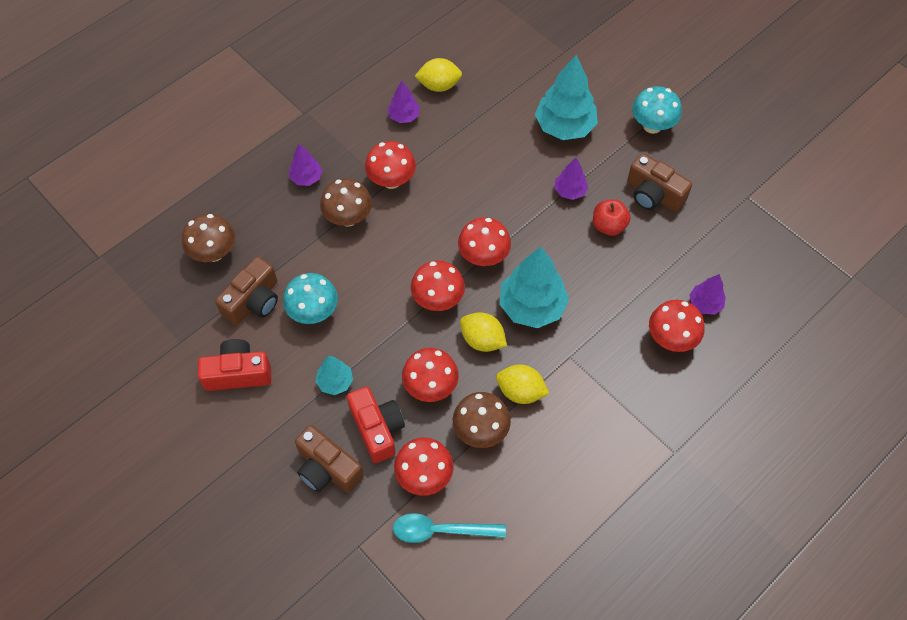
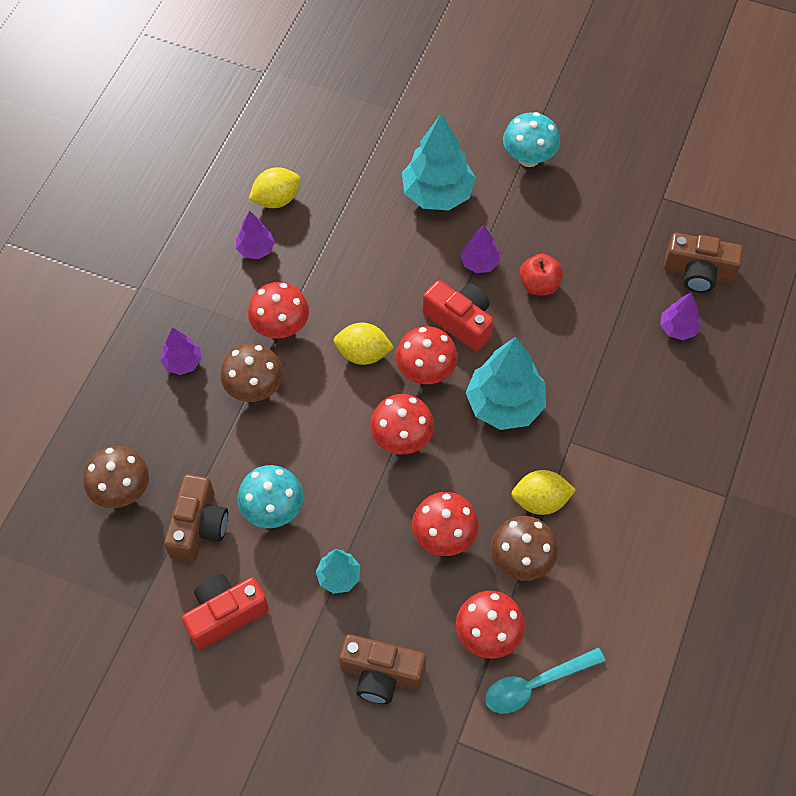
camera: 25 degrees left, 0 degrees up
(377, 429) = (411, 607): red camera -> red camera (460, 321)
(482, 340) = (472, 463): yellow lemon -> yellow lemon (363, 354)
(653, 194) = (568, 232): brown camera -> brown camera (698, 272)
(671, 339) = (663, 379): red mushroom -> none

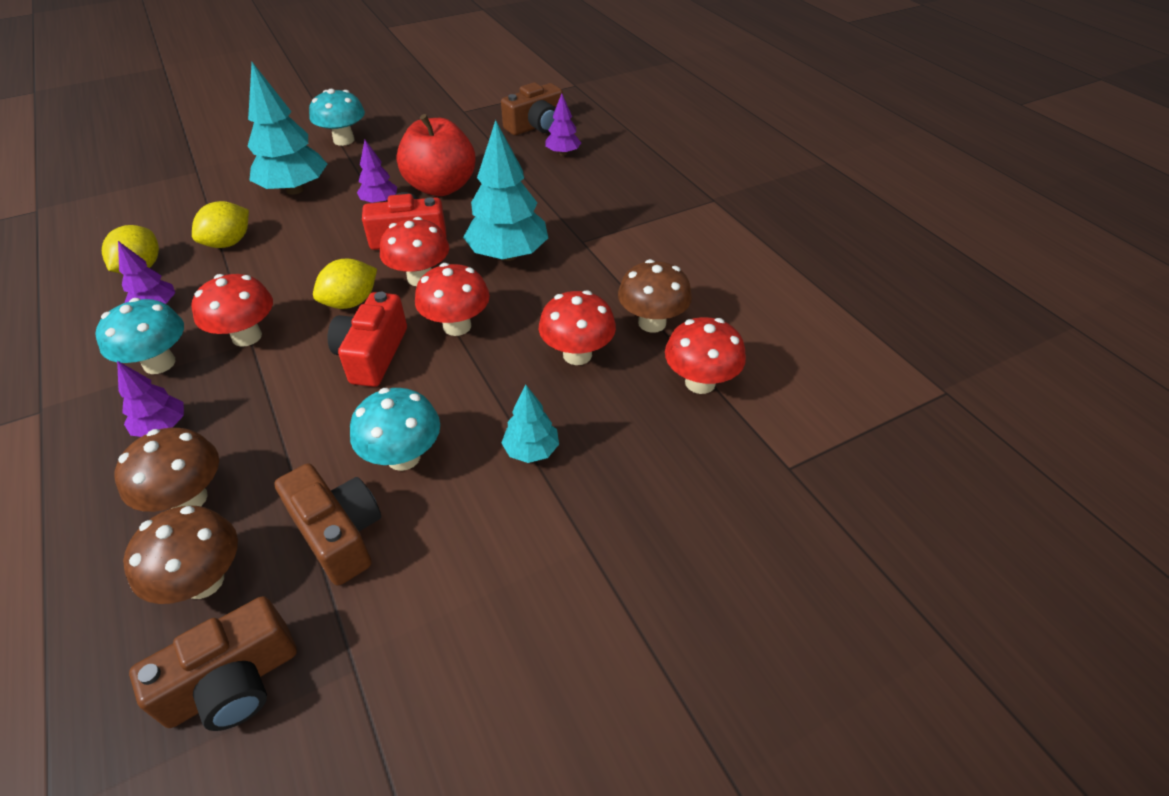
camera: 50 degrees left, 15 degrees down
(219, 306) = (159, 363): none -> turquoise mushroom
(225, 615) = (462, 578): red camera -> red camera (372, 355)
(255, 389) = (271, 391): brown mushroom -> brown mushroom (189, 499)
(381, 674) = (666, 482): brown camera -> brown camera (233, 682)
(535, 684) = (776, 381): turquoise spoon -> none
(539, 285) = (441, 187): red apple -> red apple, size x1.80
(540, 501) = (612, 283): yellow lemon -> yellow lemon (229, 243)

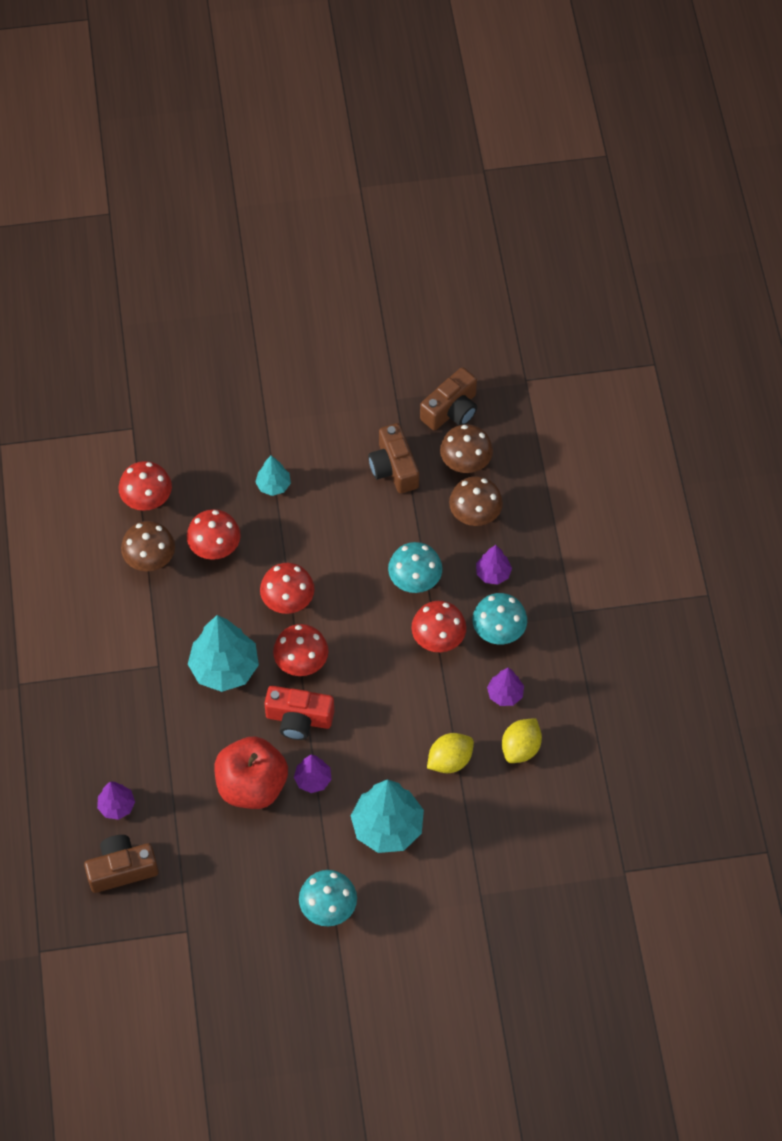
camera: 160 degrees left, 15 degrees up
(233, 682) = (451, 410): brown camera -> brown camera turned 150 degrees clockwise
(351, 302) = (359, 652): yellow lemon -> none
(372, 355) = (353, 593): red camera -> none
(403, 457) = (349, 504): turquoise mushroom -> turquoise mushroom (415, 581)

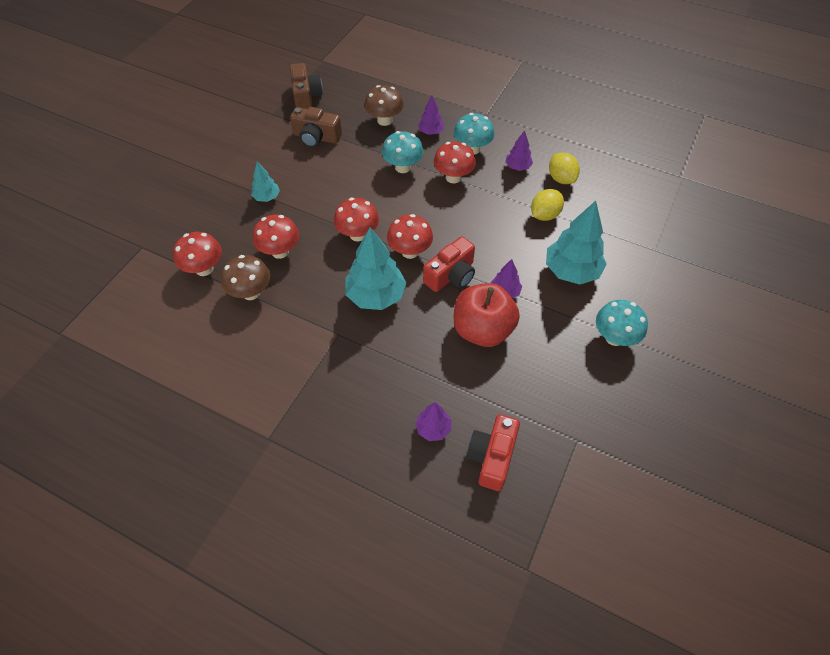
camera: 55 degrees left, 5 degrees down
(122, 869) = (492, 457): brown camera -> red camera
(450, 760) = (544, 215): yellow lemon -> yellow lemon turned 45 degrees clockwise
(465, 463) = (346, 107): brown mushroom -> none

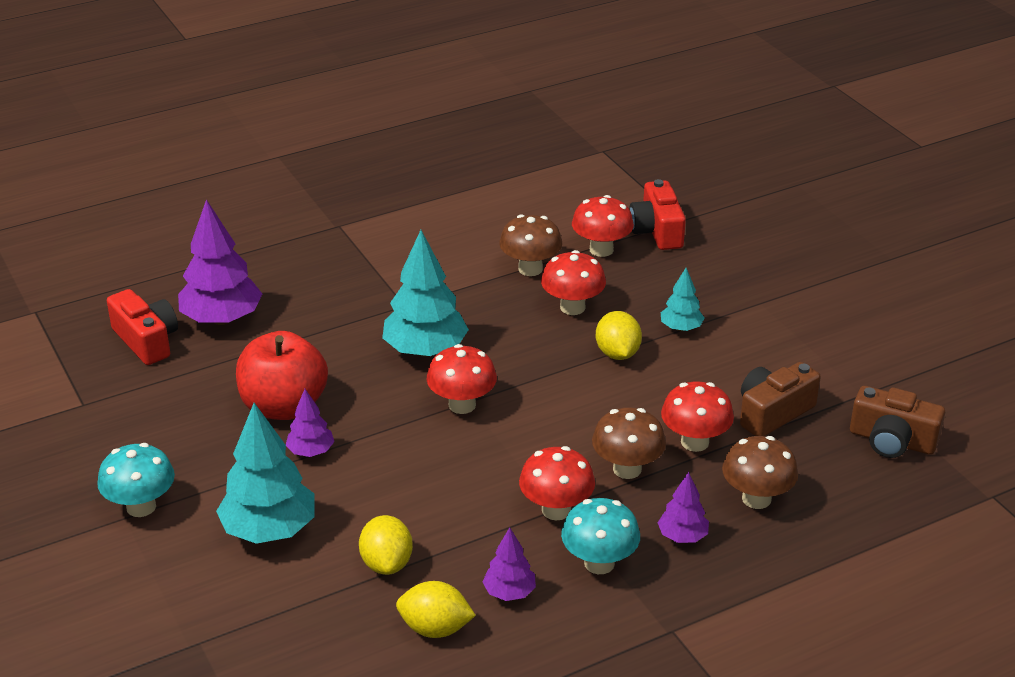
camera: 125 degrees right, 20 degrees down
(311, 212) = (617, 353): none -> yellow lemon
(358, 234) = (537, 375): red mushroom -> red mushroom (694, 442)
(403, 167) = (627, 469): turquoise mushroom -> brown mushroom
(433, 428) = (222, 319): purple tree -> purple tree, size x1.91
(451, 275) = (387, 421): red camera -> red camera (657, 231)

